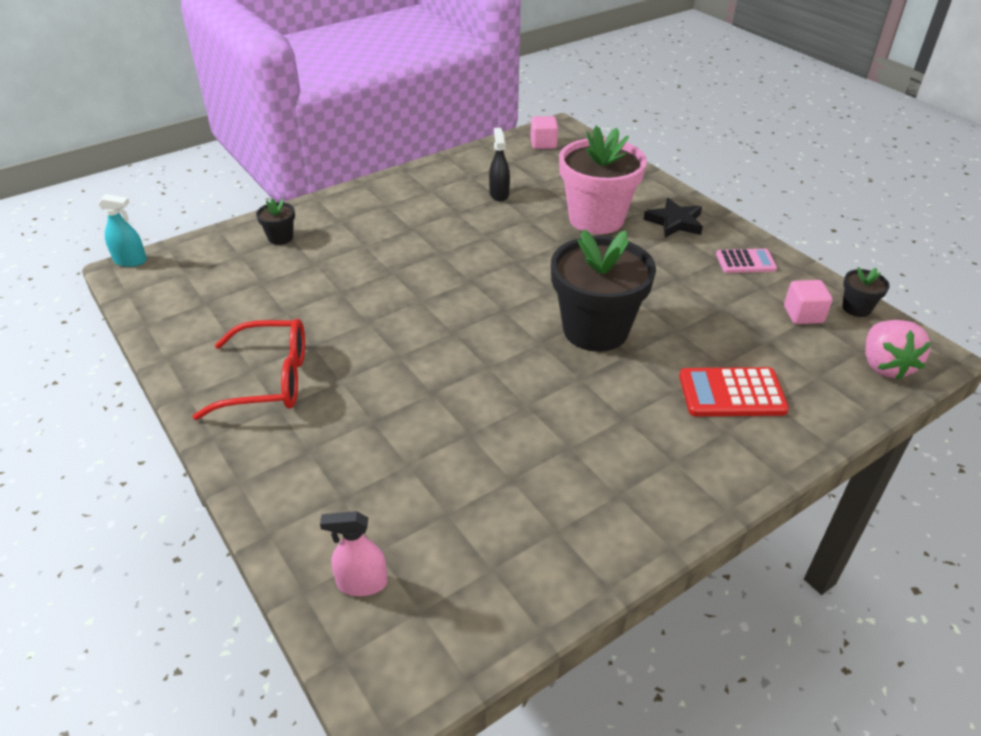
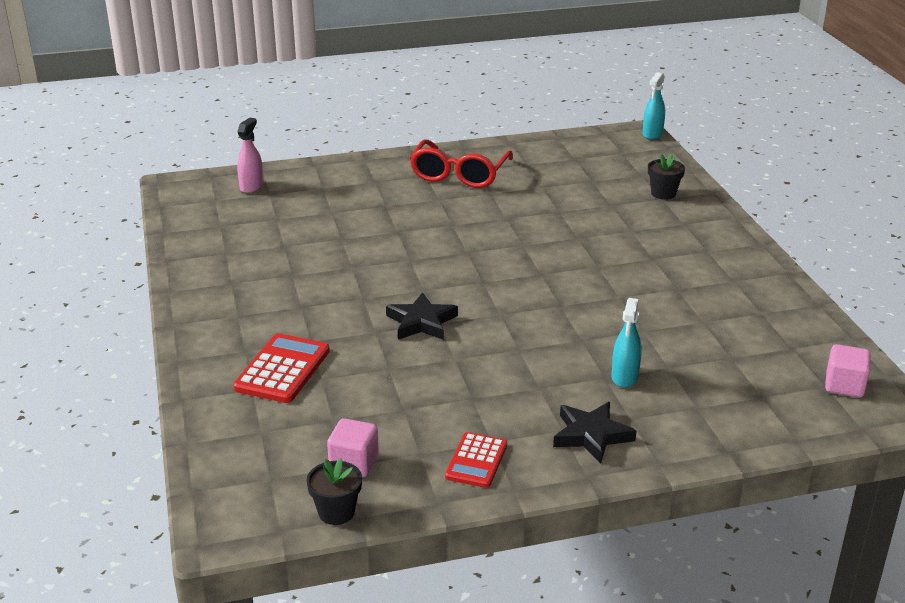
camera: 110 degrees right, 10 degrees down
(499, 194) = (709, 322): black spray bottle -> none
(595, 330) = (421, 322): black flower pot -> black star
(596, 219) = (625, 377): pink flower pot -> turquoise spray bottle
(745, 262) = (476, 461): pink calculator -> red calculator
(884, 365) = (237, 485): pink strawberry -> none

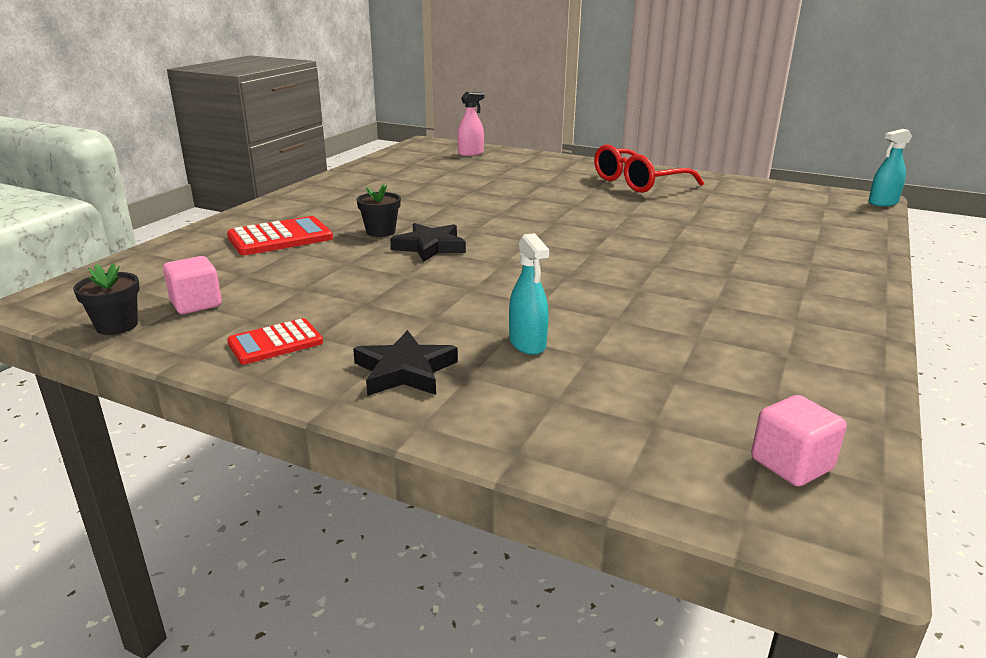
camera: 40 degrees right, 5 degrees down
(625, 377) = (527, 343): turquoise spray bottle -> turquoise spray bottle turned 75 degrees counterclockwise
(663, 193) = (823, 239): black flower pot -> black flower pot (380, 232)

